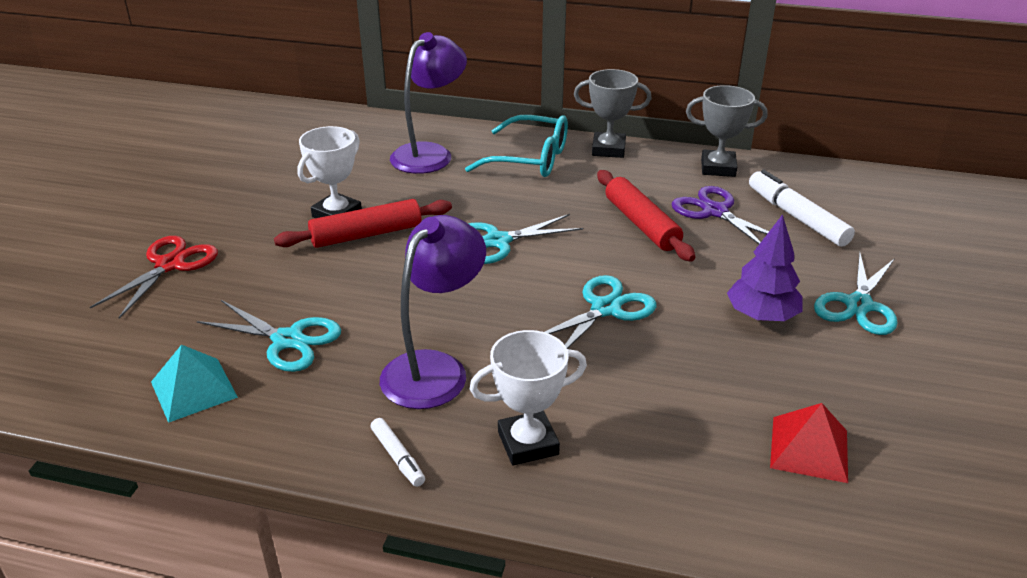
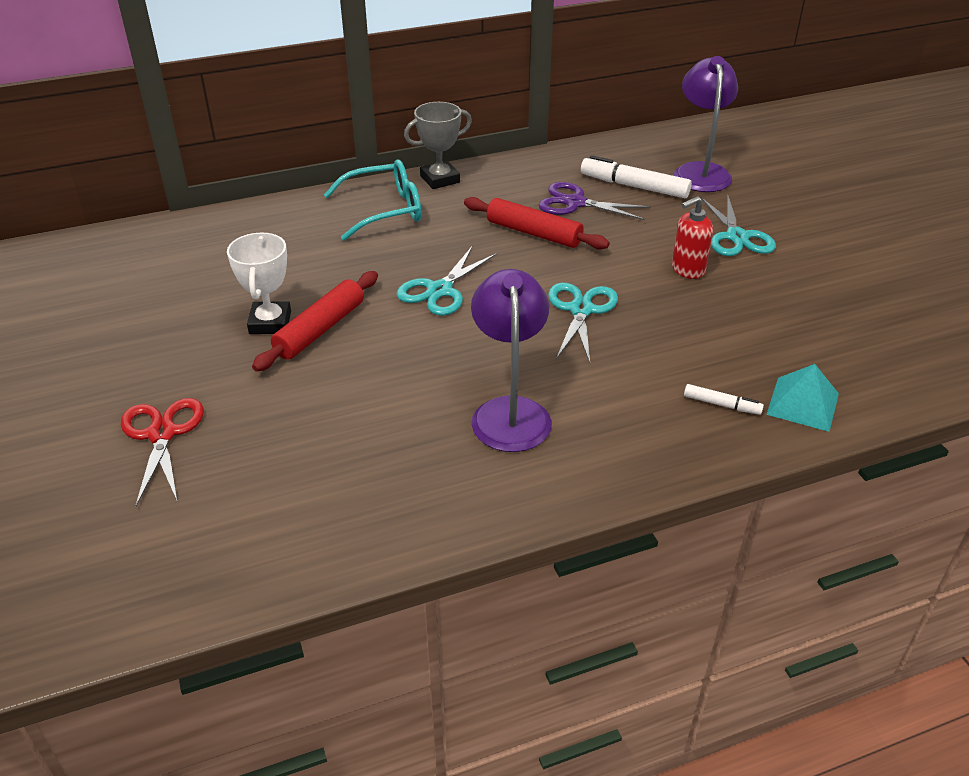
camera: 35 degrees left, 5 degrees up
(194, 389) = (332, 524): turquoise pyramid -> turquoise pyramid (803, 403)
(287, 340) = (363, 446): turquoise scissors -> none
(398, 457) = (561, 489): white marker -> white marker (722, 404)
(430, 153) = (289, 236): purple lamp -> purple lamp (700, 171)
(528, 443) = (638, 432): white trophy -> none
(718, 168) = (540, 166): grey trophy -> none
(762, 315) = (687, 270): purple tree -> red soap dispenser
(809, 449) = (806, 348): red pyramid -> none

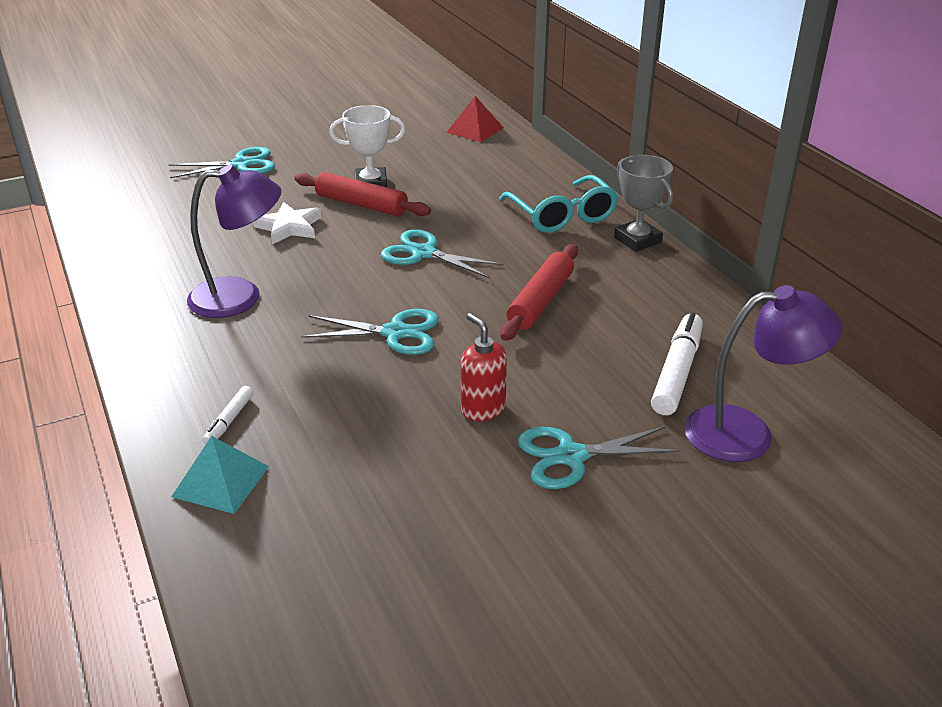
camera: 85 degrees right, 5 degrees down
(159, 246) = (475, 130): none -> red pyramid
(162, 434) = (241, 164): red scissors -> turquoise scissors
(359, 382) = (289, 227): none -> white star
(575, 203) = (617, 327): purple scissors -> none

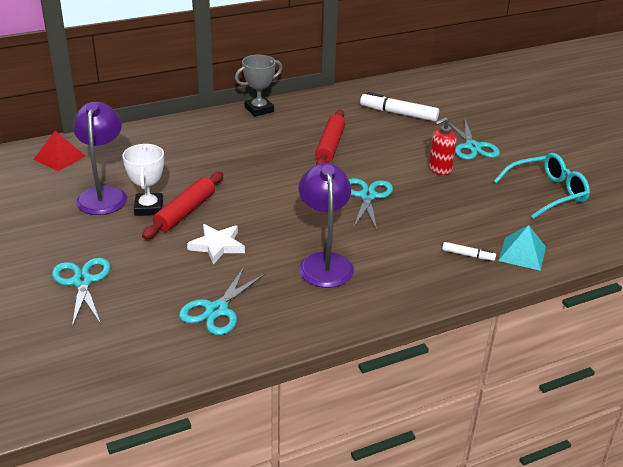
camera: 90 degrees left, 0 degrees up
(424, 253) = (267, 185): turquoise scissors -> turquoise scissors (217, 310)
(540, 301) = (330, 146): red rolling pin -> red rolling pin turned 75 degrees clockwise
(562, 215) = (221, 131): turquoise glasses -> turquoise glasses (547, 193)
(747, 433) = (444, 103): purple lamp -> purple lamp (103, 194)

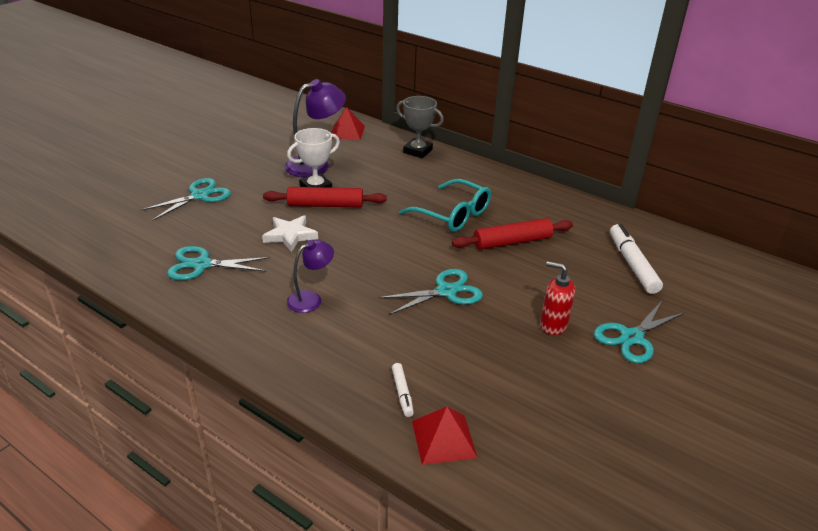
camera: 60 degrees right, 0 degrees up
(259, 109) = (526, 185): grey trophy -> grey trophy (417, 151)
(324, 262) = (311, 299): purple lamp -> purple lamp, size x0.60
(522, 253) = (444, 439): turquoise pyramid -> red pyramid
(547, 193) = (602, 430): turquoise glasses -> turquoise glasses (453, 215)

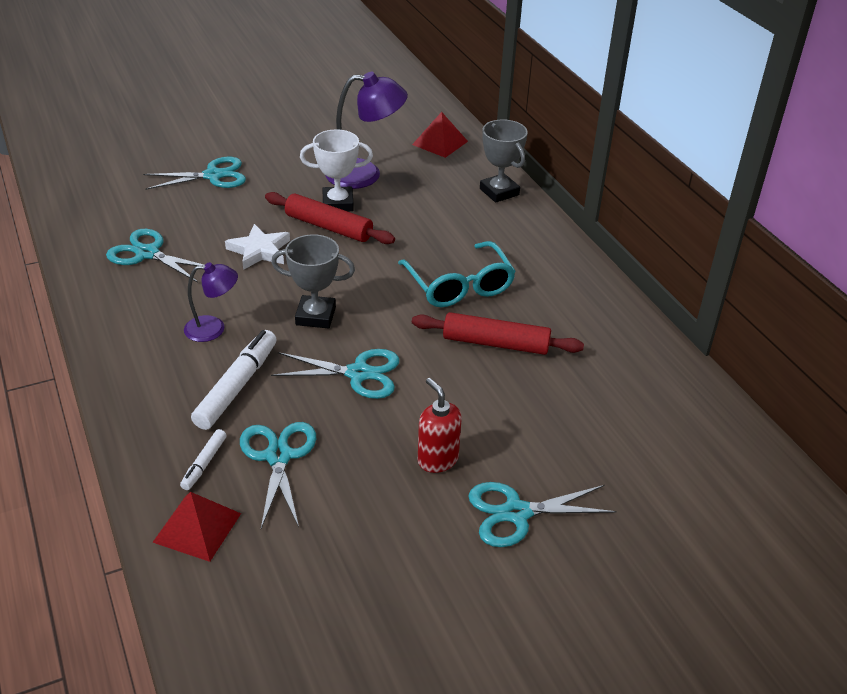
camera: 30 degrees right, 5 degrees up
(377, 265) = (315, 316): none -> grey trophy
(449, 366) = (278, 456): none -> turquoise scissors
(632, 264) = (618, 426): white marker -> white marker (237, 386)

